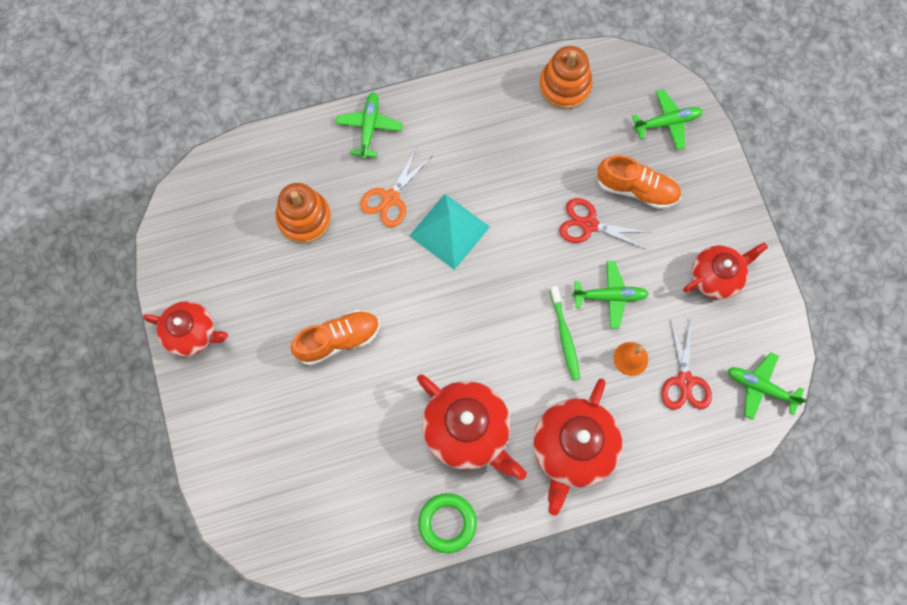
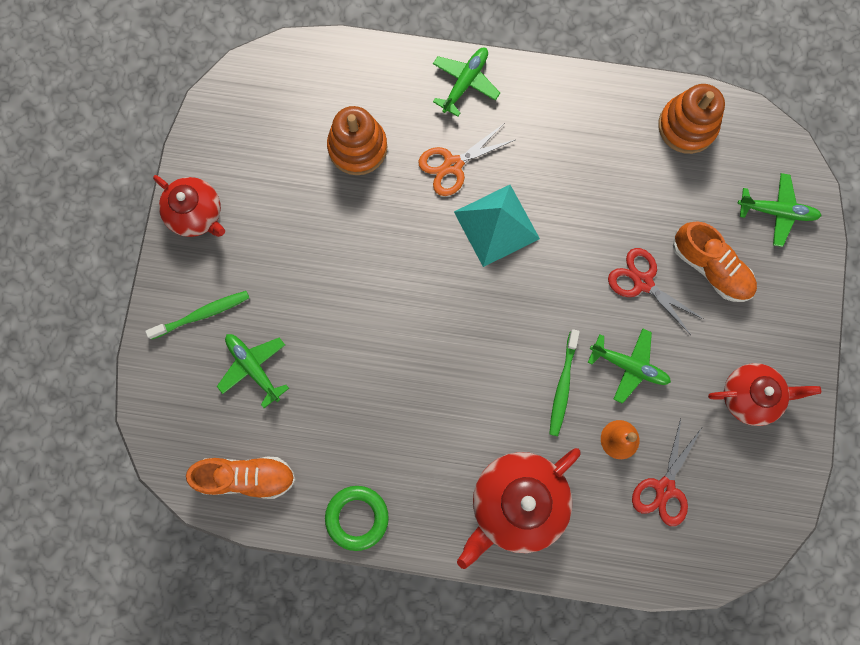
camera: 25 degrees right, 5 degrees up
(236, 415) = (202, 314): none -> green toothbrush
(338, 340) = (334, 285): orange shoe -> orange shoe (246, 477)
(468, 431) = (420, 436): red teapot -> none
(760, 387) = (741, 531): green plane -> green plane (253, 367)

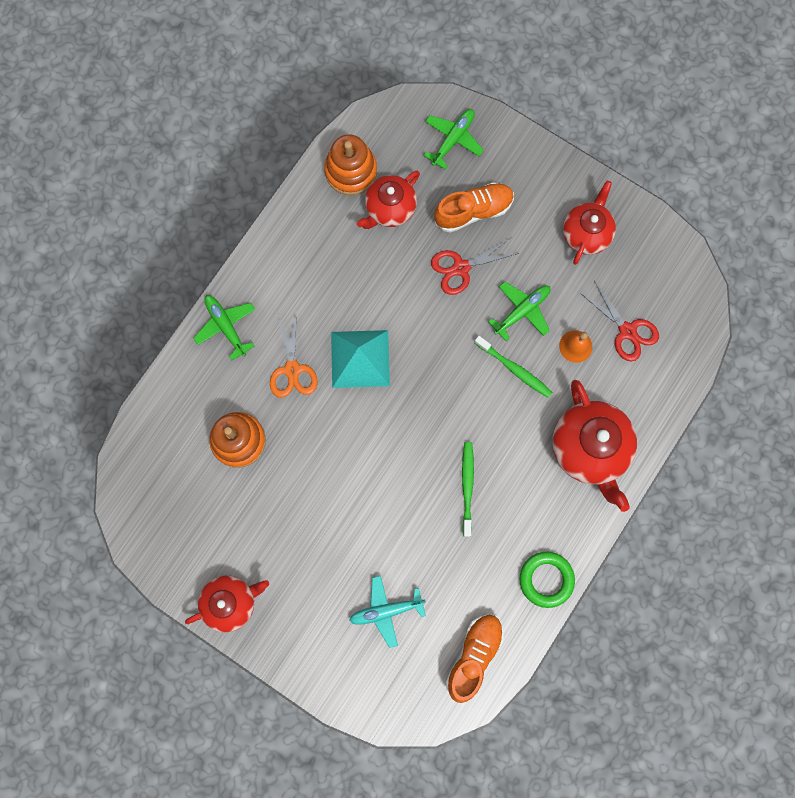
camera: 65 degrees left, 0 degrees up
(202, 314) = (320, 635): green toothbrush -> green toothbrush (467, 486)
(253, 367) = (386, 610): green plane -> turquoise plane
(667, 182) = (389, 209): none -> red teapot

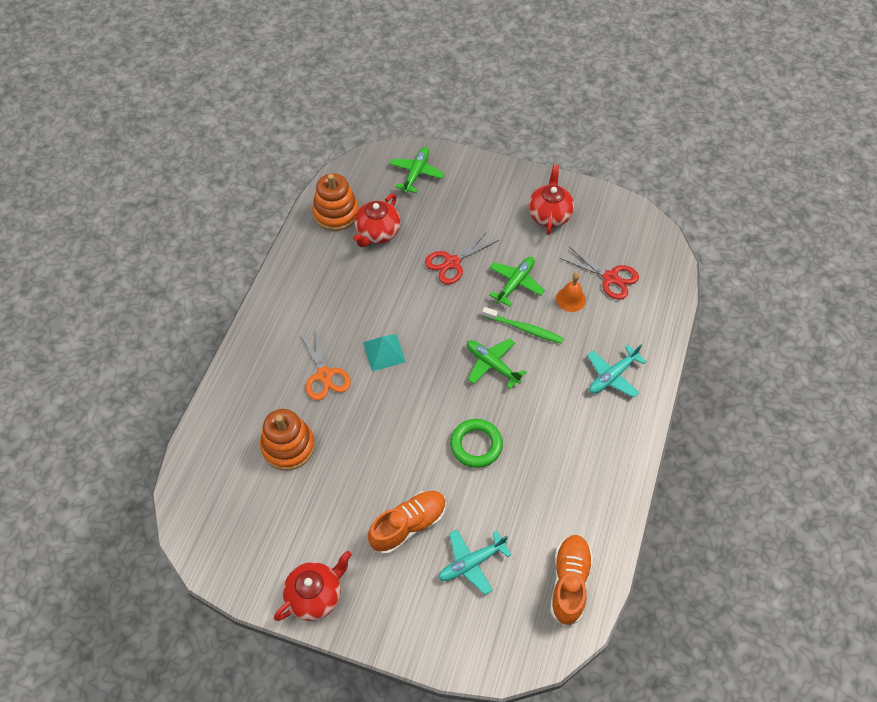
camera: 15 degrees left, 20 degrees down
(226, 326) = (254, 354): green plane -> green plane (492, 365)
(360, 358) = (384, 352): turquoise pyramid -> turquoise pyramid, size x0.65
(467, 486) = (513, 433): green toothbrush -> none
(473, 211) = (449, 219): orange shoe -> orange shoe (408, 525)
(546, 579) = (613, 495): green ring -> green ring (476, 445)
(589, 449) = (612, 376): red teapot -> turquoise plane

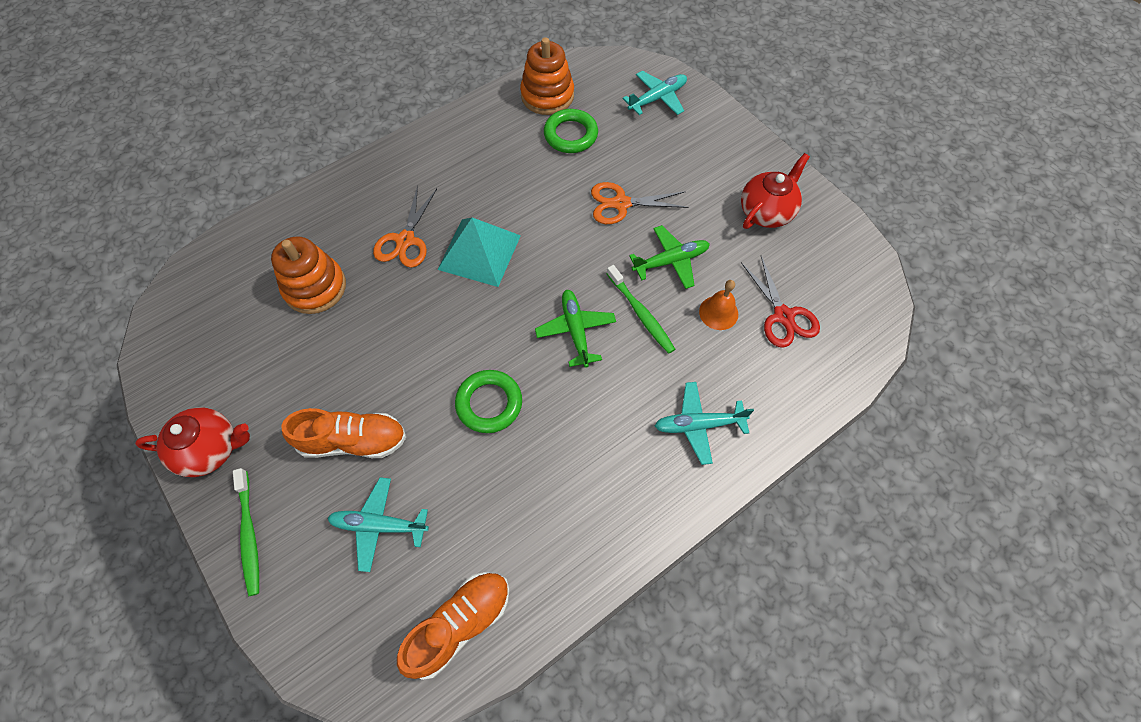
camera: 35 degrees right, 5 degrees up
(377, 233) = (570, 135): red teapot -> green ring
(384, 352) = (479, 252): turquoise pyramid -> turquoise pyramid, size x1.53
(393, 626) = (249, 535): none -> green toothbrush
(416, 173) = (657, 98): green plane -> turquoise plane
(452, 263) = (621, 204): red scissors -> orange scissors

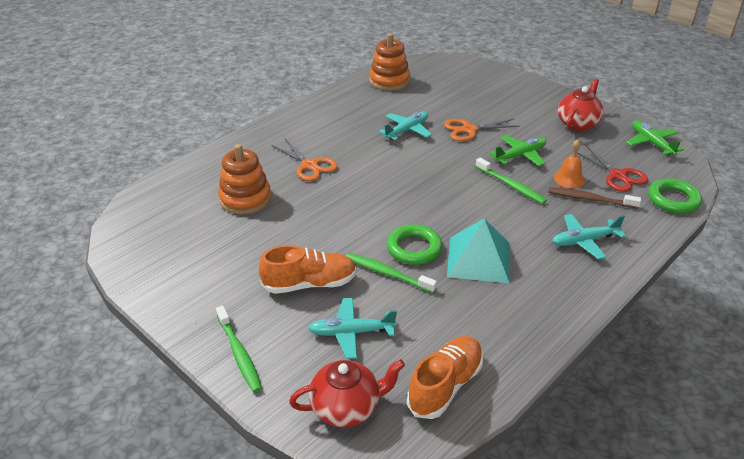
camera: 10 degrees left, 25 degrees down
(211, 449) = (187, 304): red teapot -> red teapot (347, 408)
(405, 240) = (310, 165): orange scissors -> orange scissors turned 45 degrees counterclockwise
(446, 439) = (387, 273): none -> green toothbrush
(479, 252) = (371, 165): turquoise pyramid -> turquoise pyramid (479, 259)
(570, 135) = (415, 99): green ring -> green ring (673, 200)
(575, 330) = (465, 200): green plane -> green plane (651, 143)
(657, 98) = (471, 75): turquoise plane -> turquoise plane (407, 130)
(732, 353) = (590, 199): none -> brown toothbrush

